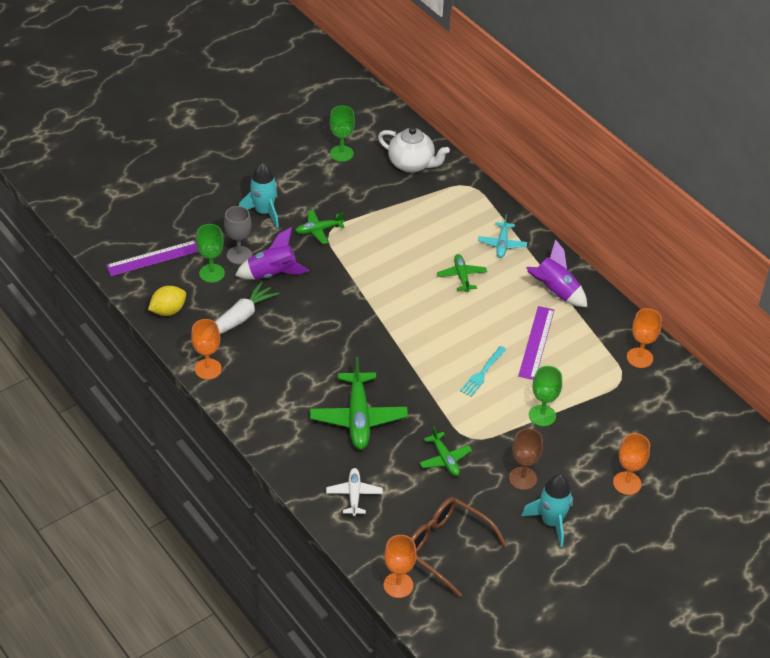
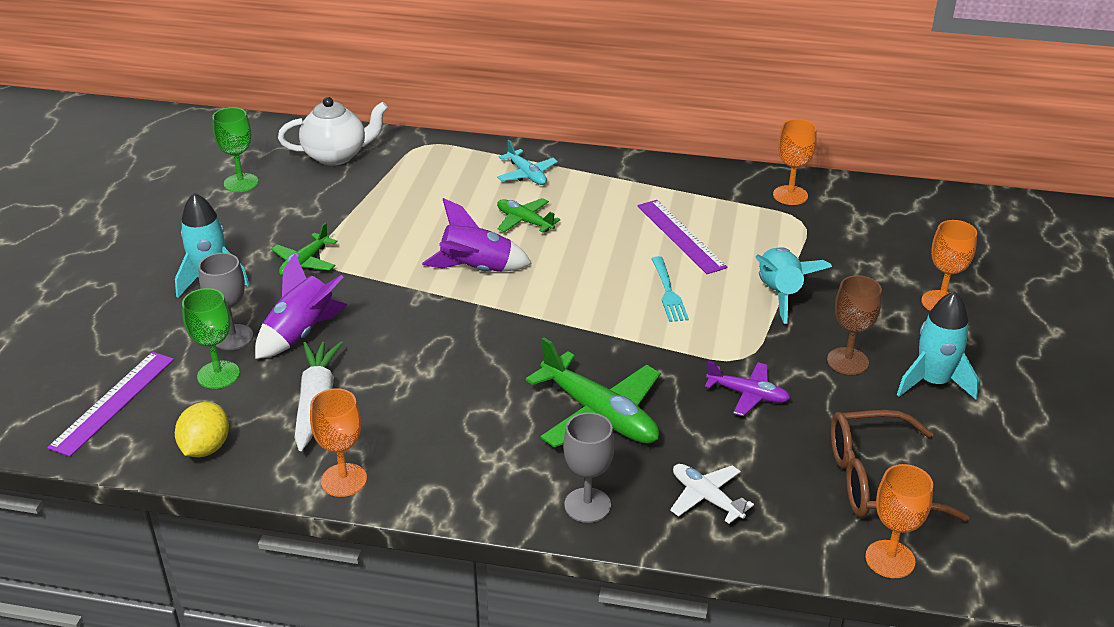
camera: 40 degrees left, 10 degrees down
(297, 458) = (587, 505): none -> grey goblet
(445, 459) = (748, 395): green plane -> purple plane
(542, 415) = (780, 294): green goblet -> turquoise rocket
(555, 292) = (635, 186): purple rocket -> purple rocket (476, 269)

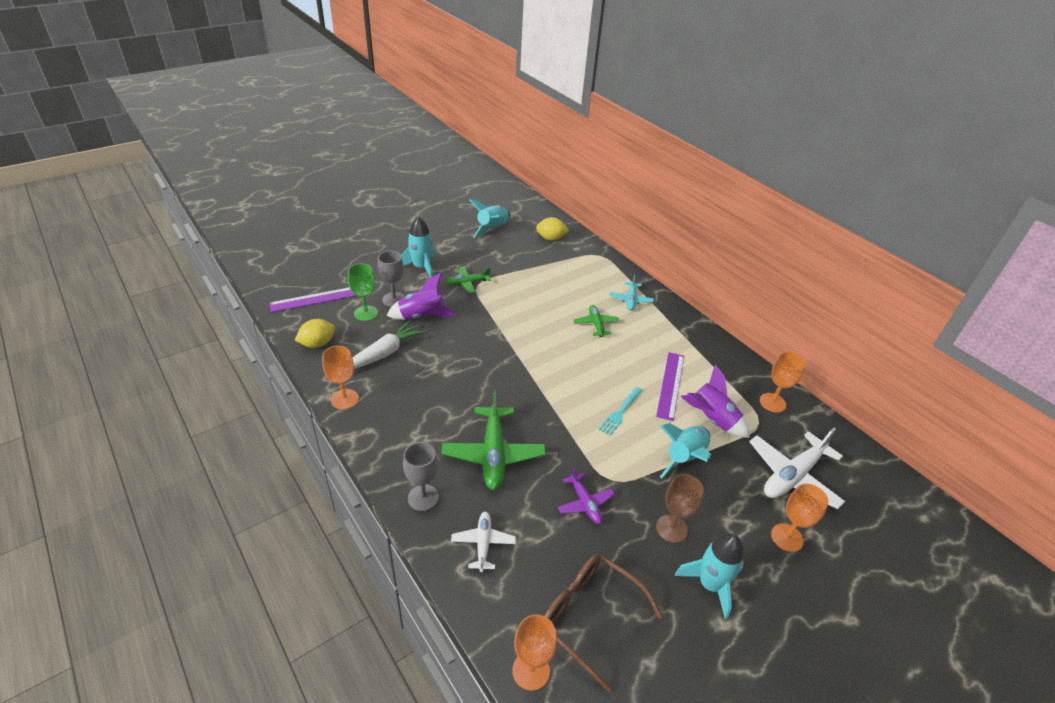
camera: 40 degrees right, 5 degrees up
(241, 183) = (492, 228): green goblet -> turquoise rocket
(336, 156) = (551, 238): white teapot -> yellow lemon
(476, 269) = (538, 335): purple rocket -> purple rocket (712, 419)
(884, 249) = (792, 476): none -> white plane

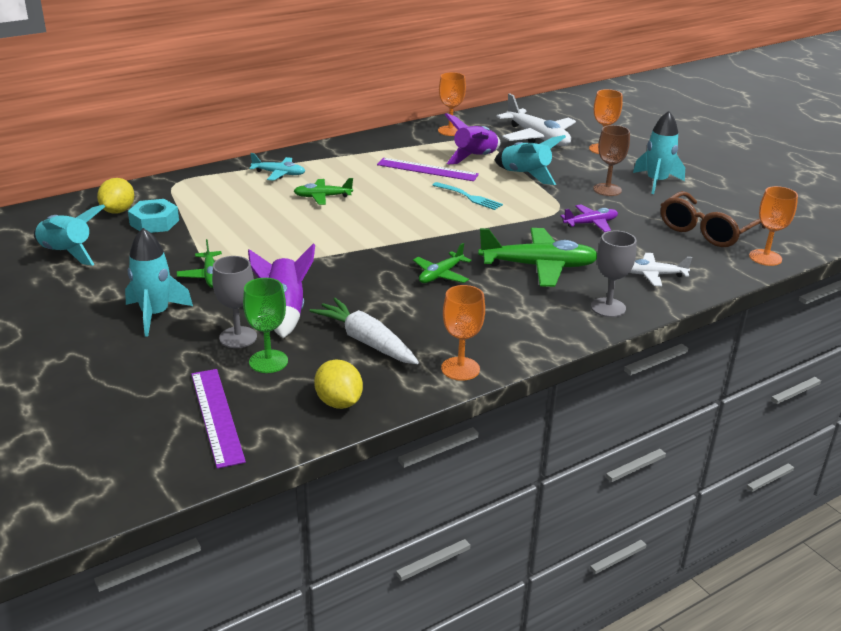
camera: 85 degrees left, 10 degrees down
(475, 391) = (440, 275): none -> green plane
(537, 253) = (154, 222): none -> turquoise nut

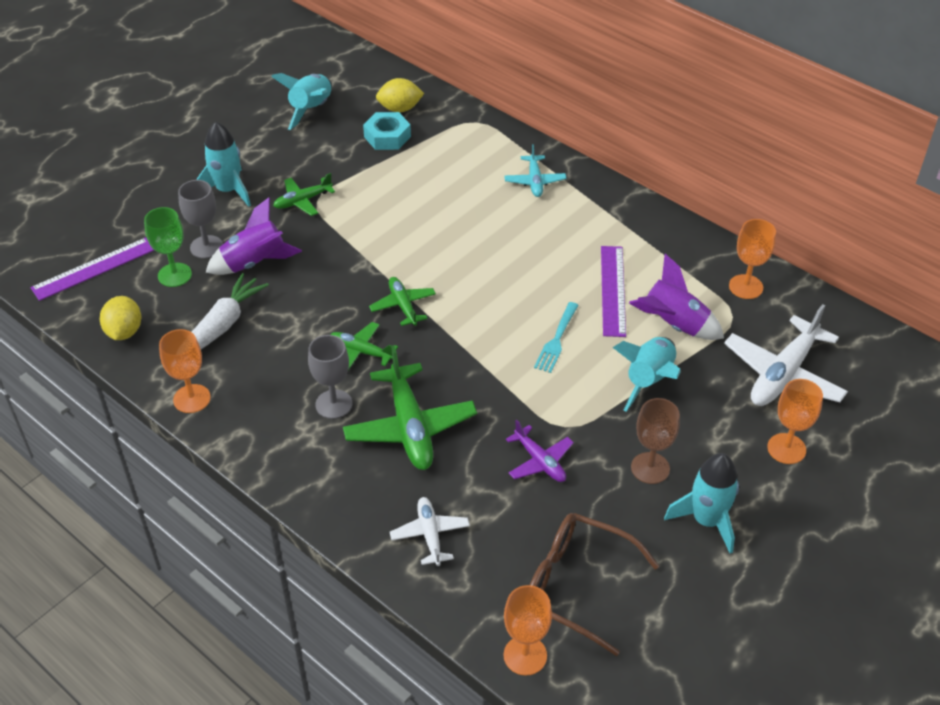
camera: 75 degrees right, 15 degrees up
(322, 197) = (496, 226): green plane -> green plane (403, 306)
(339, 402) = (124, 332): yellow lemon -> yellow lemon turned 45 degrees counterclockwise
(608, 307) = (339, 498): grey goblet -> grey goblet (334, 404)

